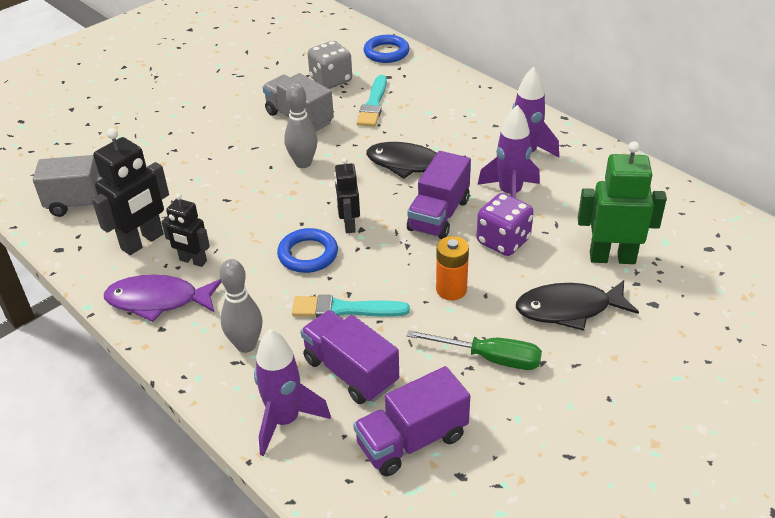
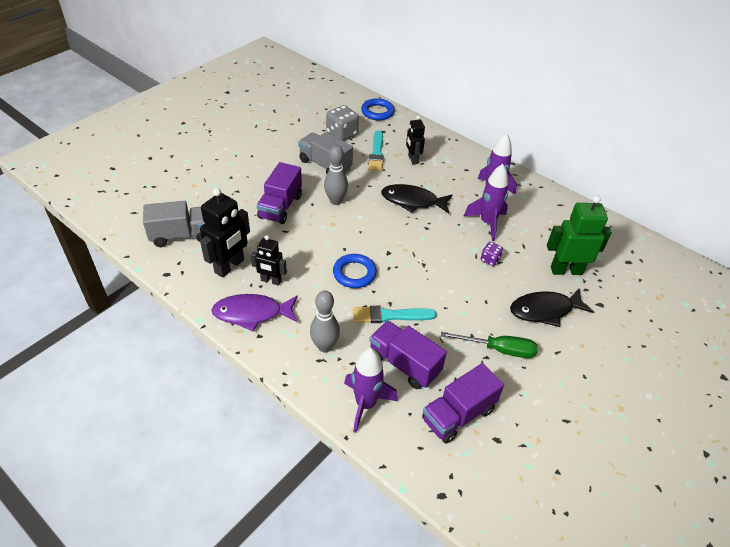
camera: 10 degrees left, 5 degrees up
(349, 225) = (379, 249): black robot -> black robot (412, 159)
(439, 215) = (441, 240): purple truck -> purple truck (280, 207)
(451, 290) = (461, 298): orange battery -> none
(503, 241) = (490, 259): purple dice -> purple dice, size x0.55

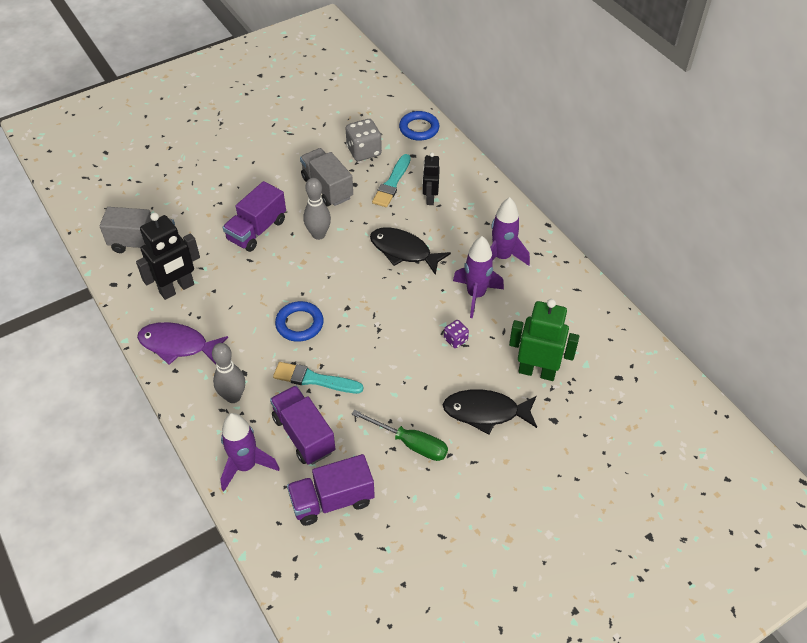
camera: 20 degrees right, 5 degrees up
(271, 281) = (211, 313): black robot -> none

